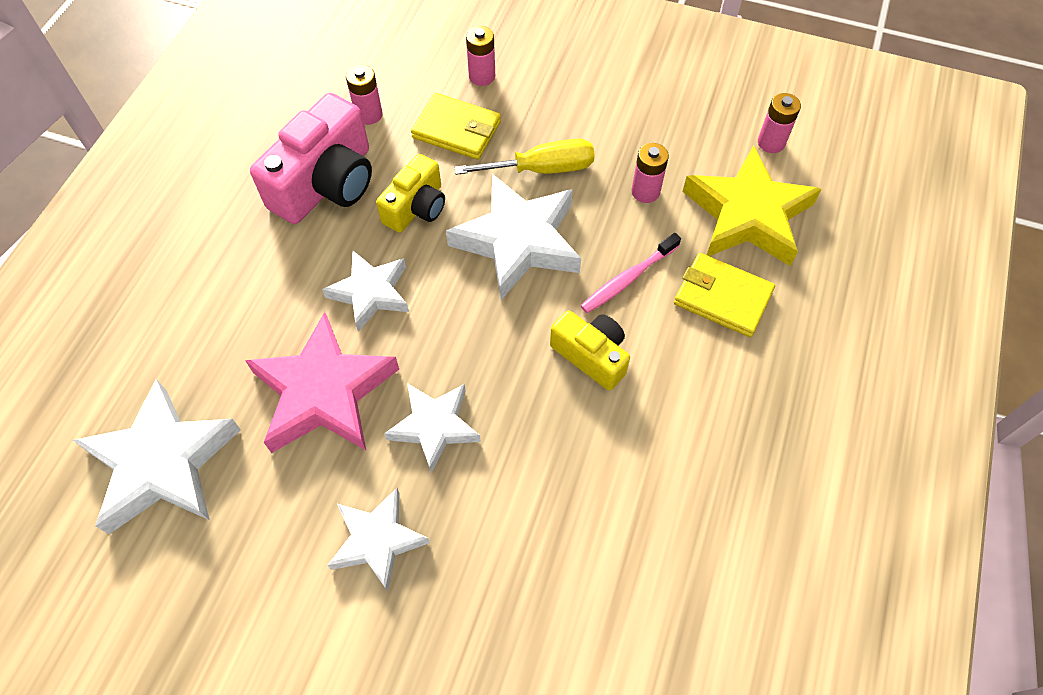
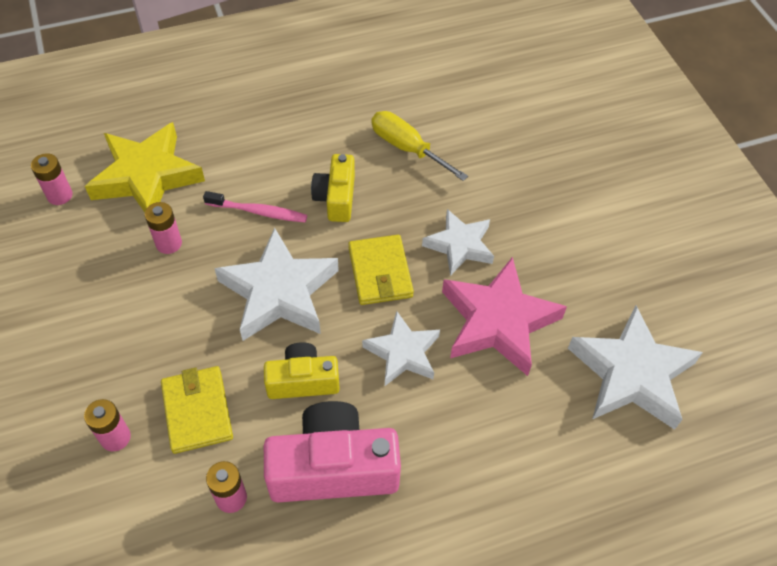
camera: 130 degrees left, 5 degrees down
(377, 540) = (549, 225): white star -> none
(542, 169) = (195, 321): yellow screwdriver -> yellow screwdriver (407, 148)
(722, 297) = (232, 157): yellow wallet -> yellow wallet (380, 272)

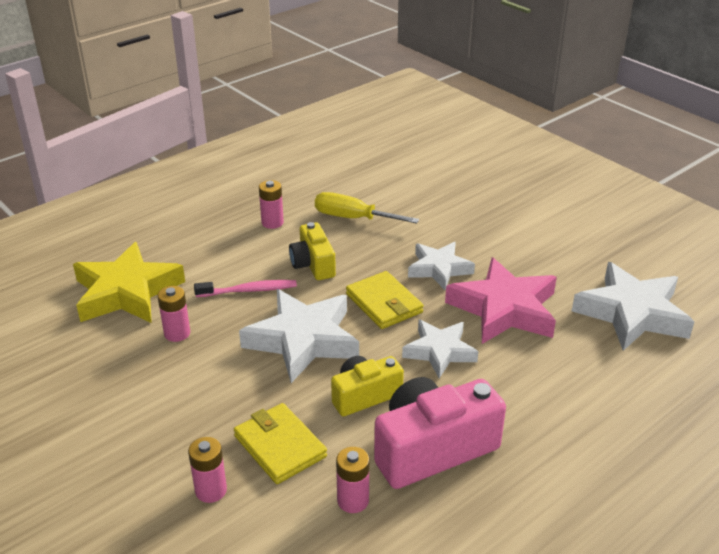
camera: 20 degrees left, 20 degrees down
(60, 195) = (46, 326): pink battery -> pink battery (272, 223)

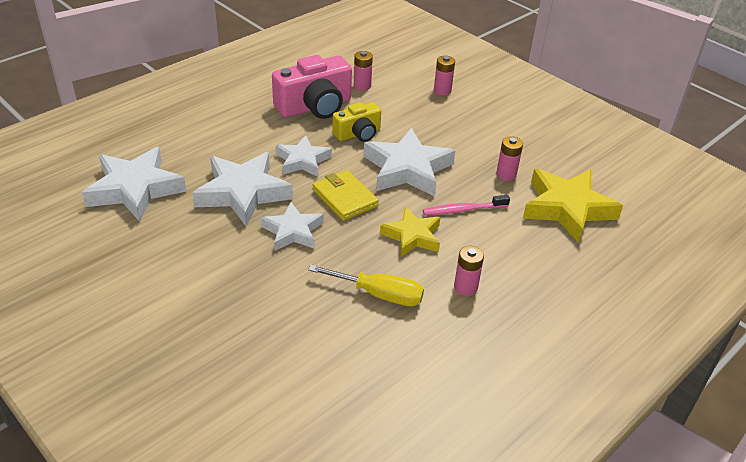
camera: 175 degrees right, 5 degrees up
(280, 446) = (408, 108): yellow wallet -> none
(313, 264) = (412, 236): yellow camera -> yellow star
(504, 309) = (243, 193): pink star -> white star

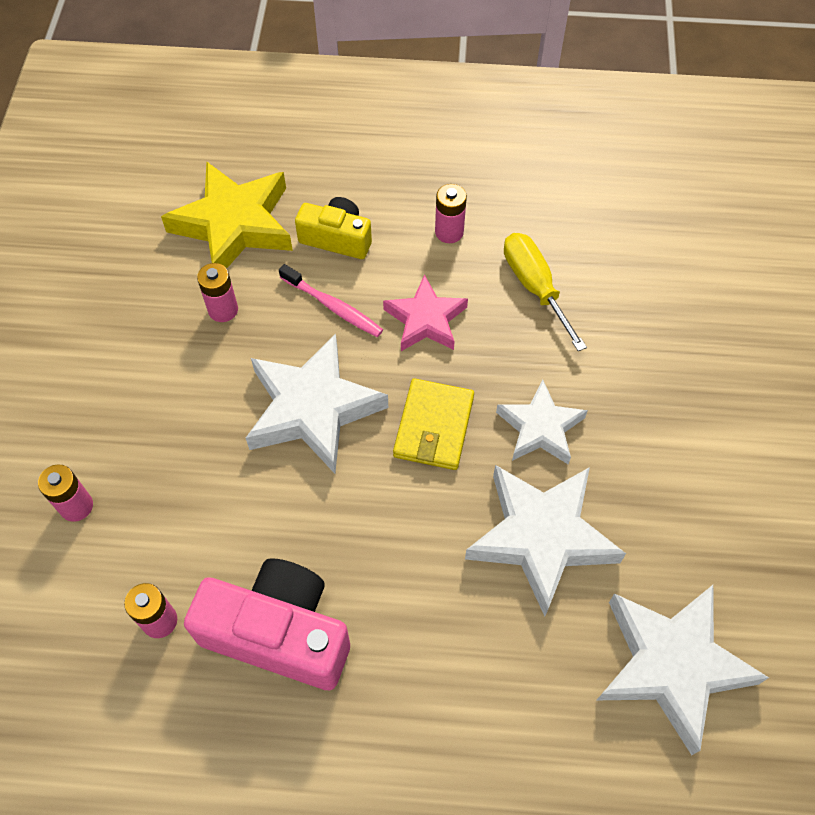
camera: 130 degrees left, 20 degrees up
(303, 161) = (415, 531): white star -> none
(358, 134) = (292, 520): yellow camera -> yellow camera (337, 238)
(412, 236) = (425, 320): yellow star -> pink star

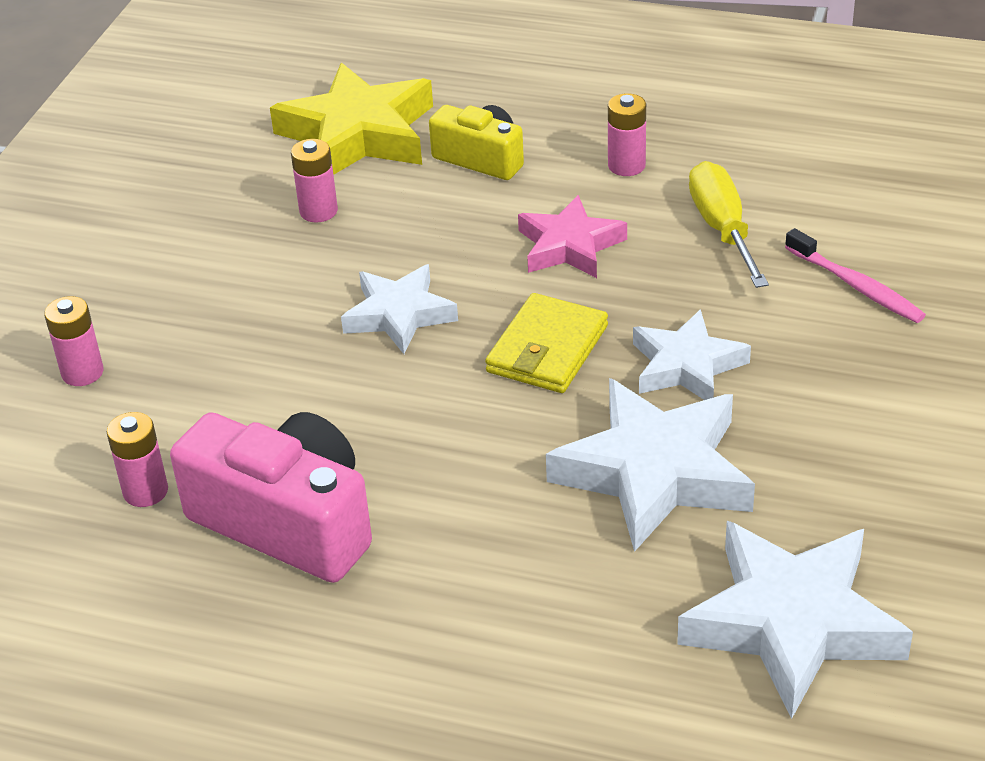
camera: 15 degrees right, 20 degrees down
(313, 408) = (399, 315): white star -> white star, size x0.62
(333, 306) = (456, 222): pink toothbrush -> pink toothbrush (856, 286)

